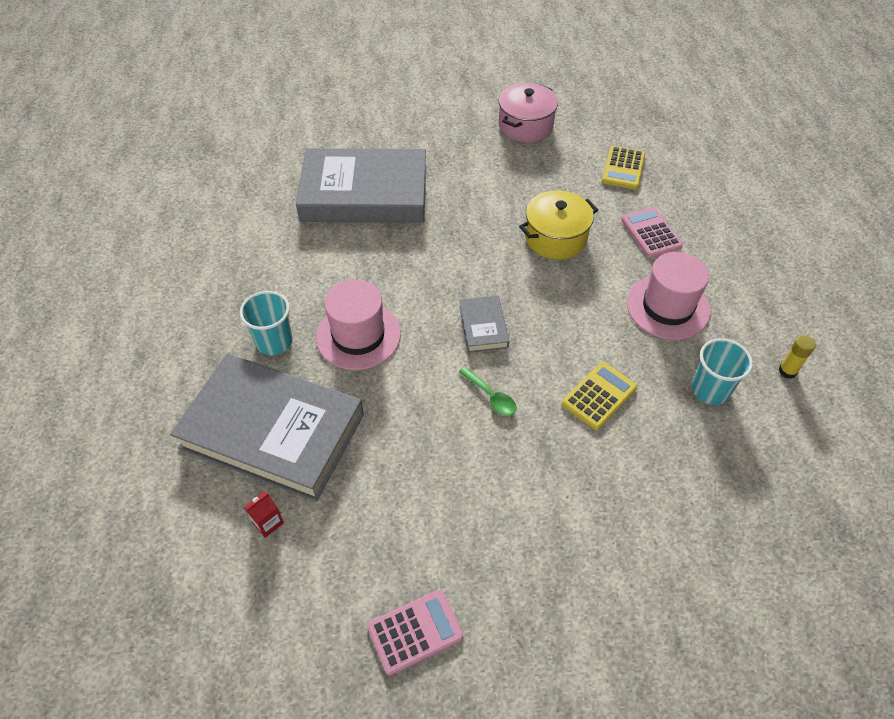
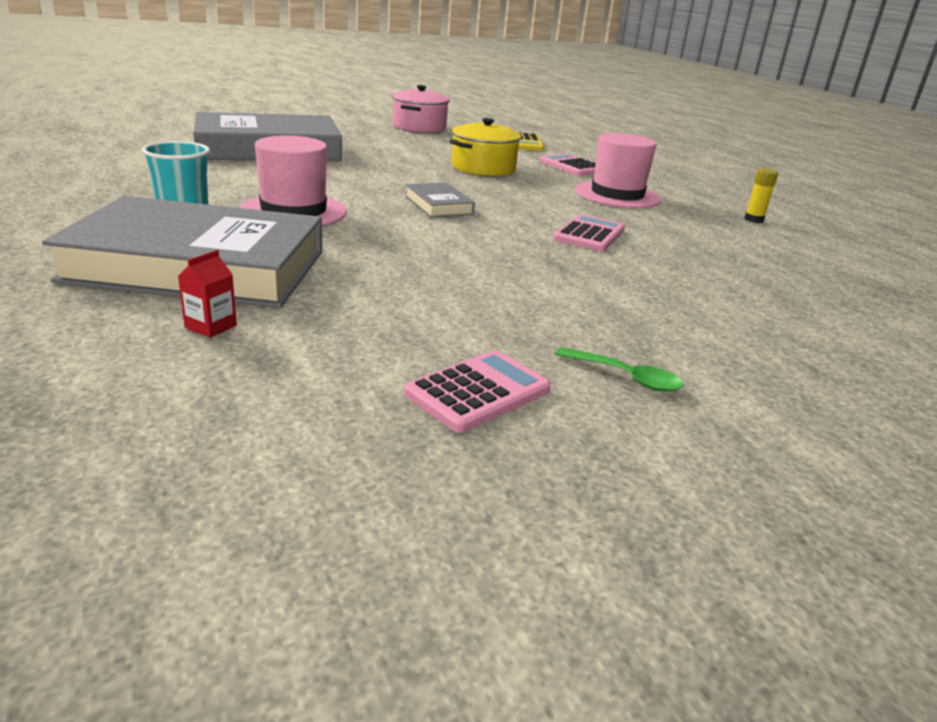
camera: 20 degrees left, 25 degrees down
(491, 396) = (472, 238): green spoon -> green spoon (625, 377)
(599, 396) = (589, 235): yellow calculator -> pink calculator
(710, 390) = (694, 229): turquoise cup -> none

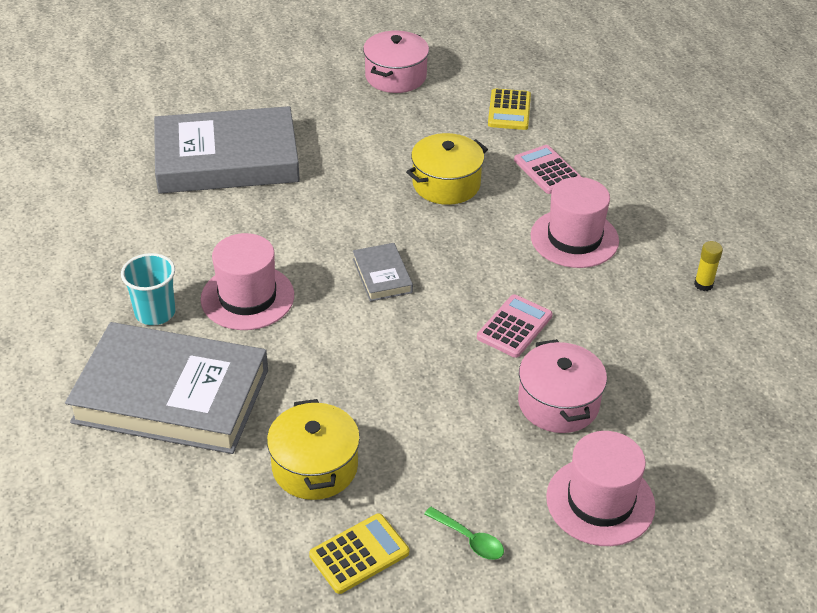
camera: 10 degrees right, 15 degrees up
(211, 326) = (184, 478): red carton -> none
(394, 318) = (315, 467): none -> yellow pot
(478, 392) = (359, 554): pink calculator -> yellow calculator
(666, 278) = (558, 403): none -> pink pot
(767, 345) = (600, 501): none -> pink hat

